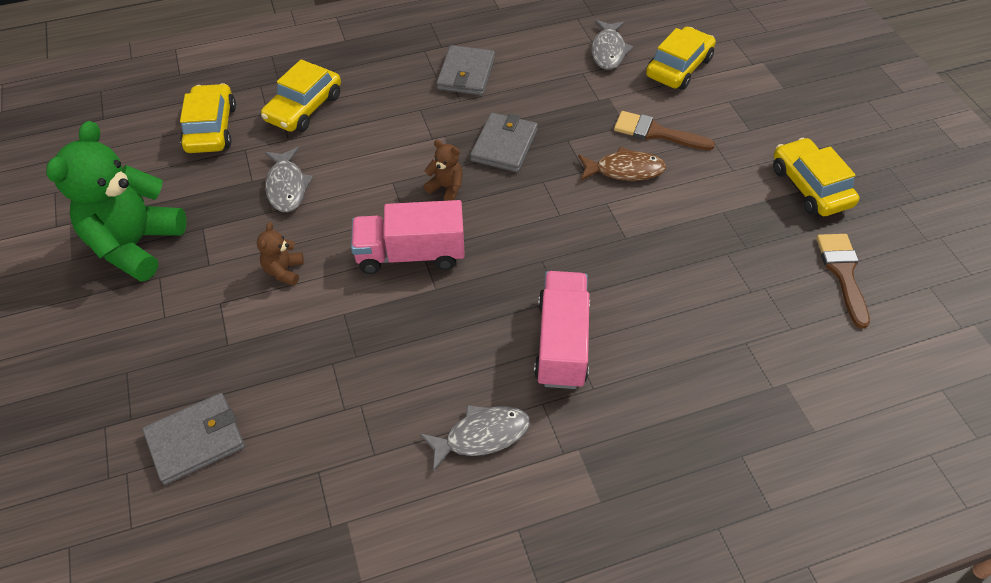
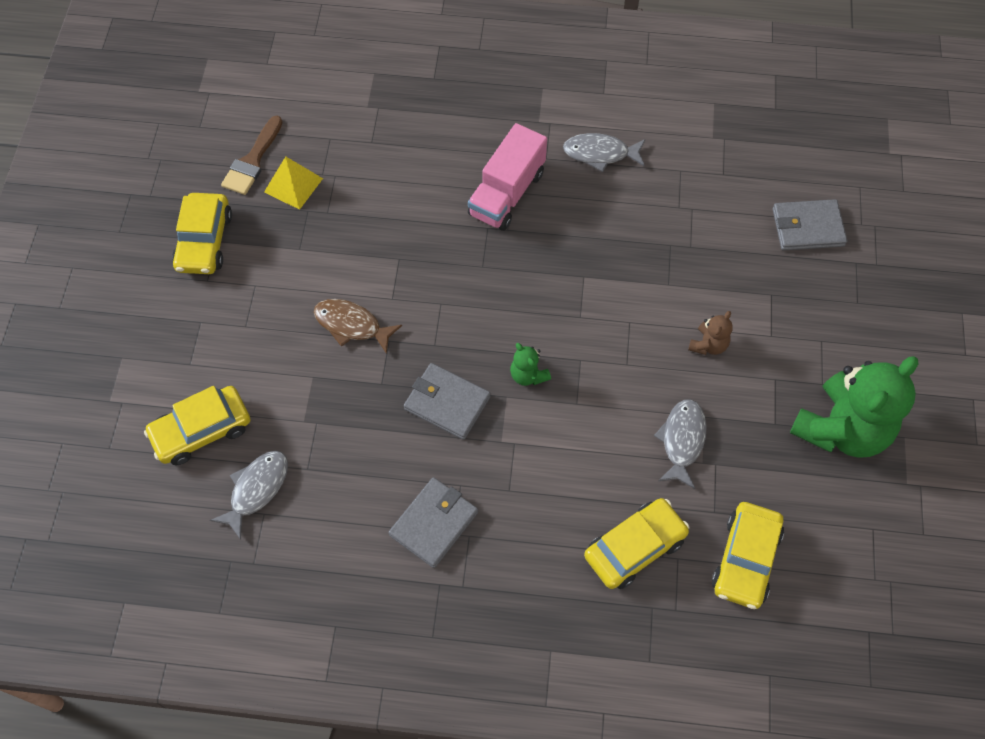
camera: 155 degrees left, 10 degrees up
(410, 254) = (591, 317): pink truck -> none
(446, 187) = (528, 375): brown teddy bear -> green teddy bear
(504, 145) = (447, 403): grey wallet -> grey wallet turned 75 degrees clockwise
(656, 132) = (291, 356): brown brush -> none
(781, 265) = (293, 185): none -> yellow pyramid

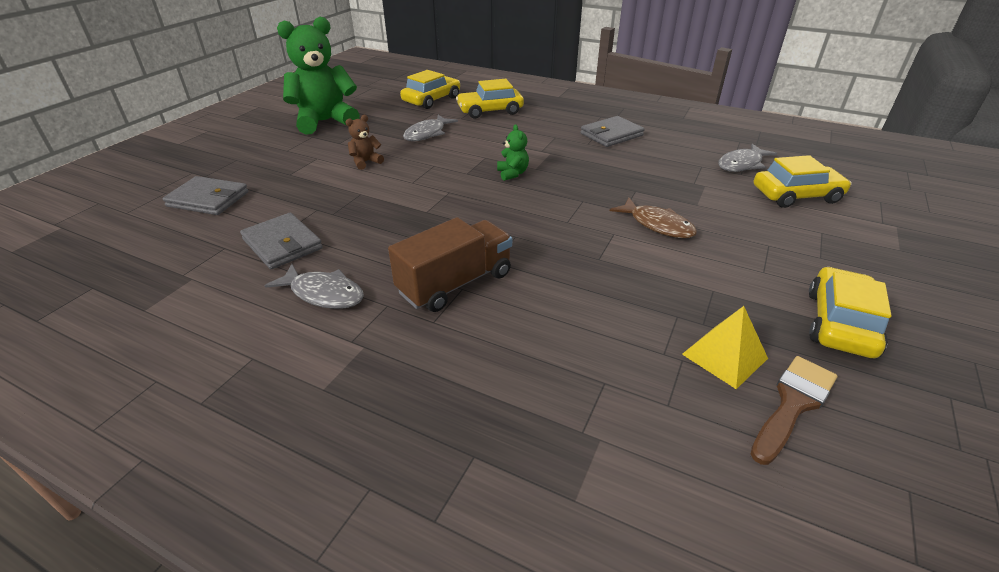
camera: 160 degrees left, 25 degrees down
(447, 403) = (583, 173): grey wallet -> grey wallet (282, 244)
(507, 194) = (455, 283): pink truck -> brown truck

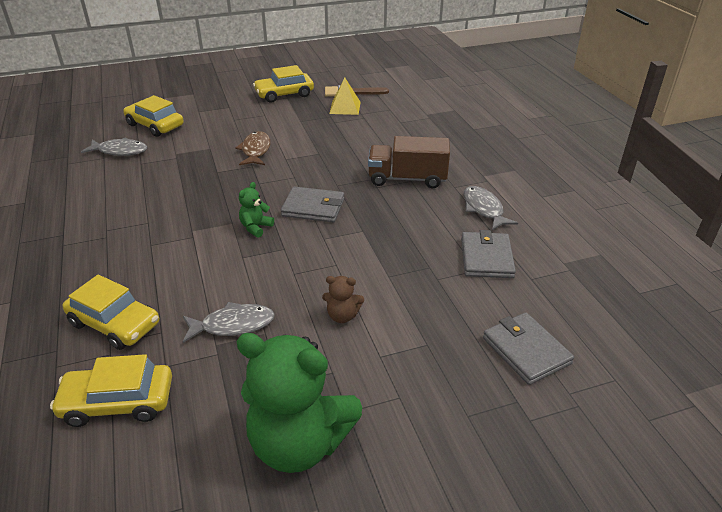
camera: 135 degrees left, 0 degrees up
(611, 134) = (112, 219): grey wallet -> grey wallet (313, 207)

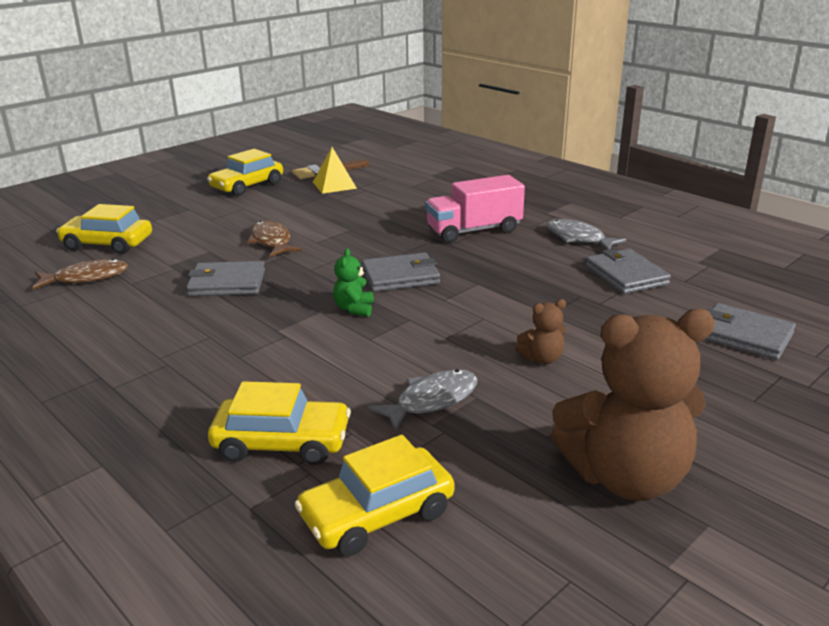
camera: 25 degrees left, 10 degrees down
(120, 151) = (86, 278): grey fish -> brown fish
(196, 180) = (227, 283): none -> grey wallet
(299, 442) = (625, 477): green teddy bear -> brown teddy bear
(407, 179) = (474, 231): brown truck -> pink truck

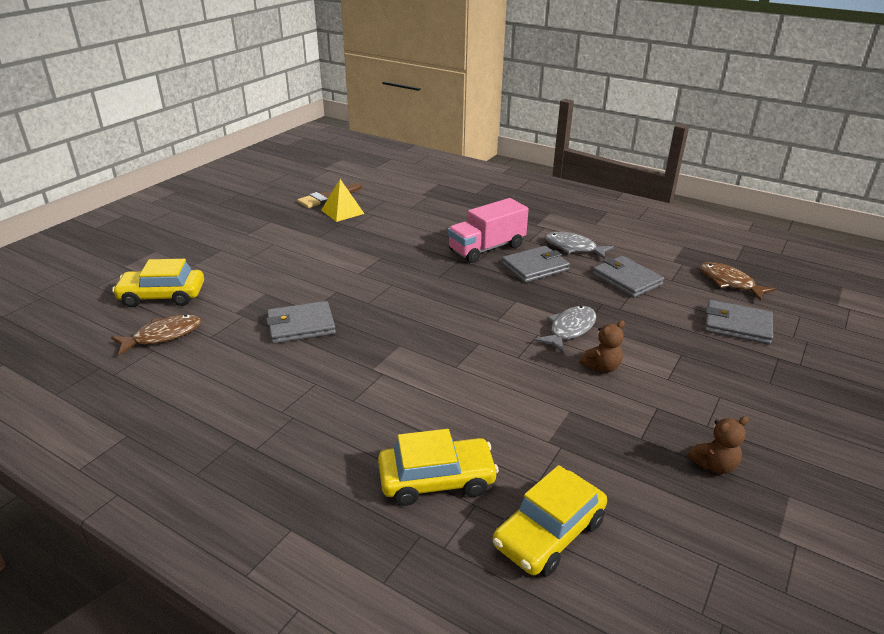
camera: 15 degrees left, 5 degrees up
(247, 186) = (262, 219): yellow car -> none
(271, 241) = (318, 277): brown fish -> brown fish (729, 283)
(354, 309) = (427, 338): green teddy bear -> none
(400, 276) = (449, 301): grey wallet -> grey wallet (535, 267)
(431, 401) = (537, 419): grey fish -> grey fish (569, 329)
(625, 477) = (714, 465): brown teddy bear -> brown teddy bear, size x0.43

